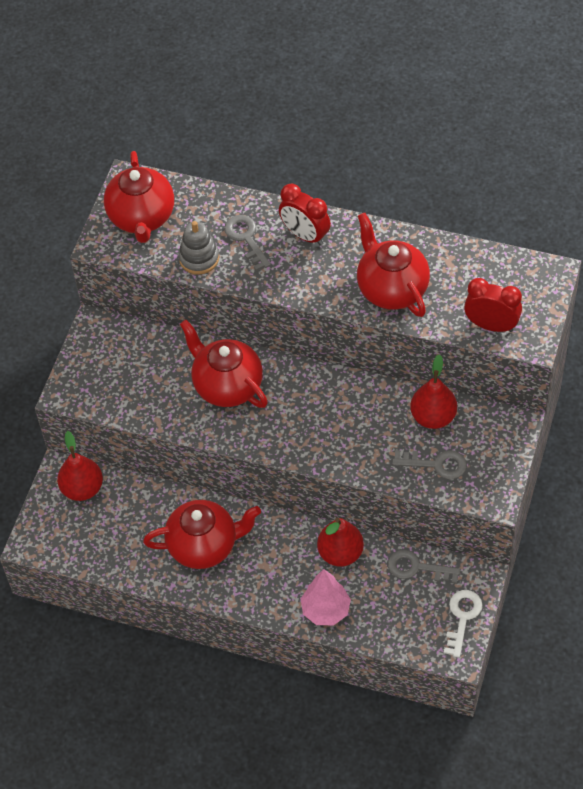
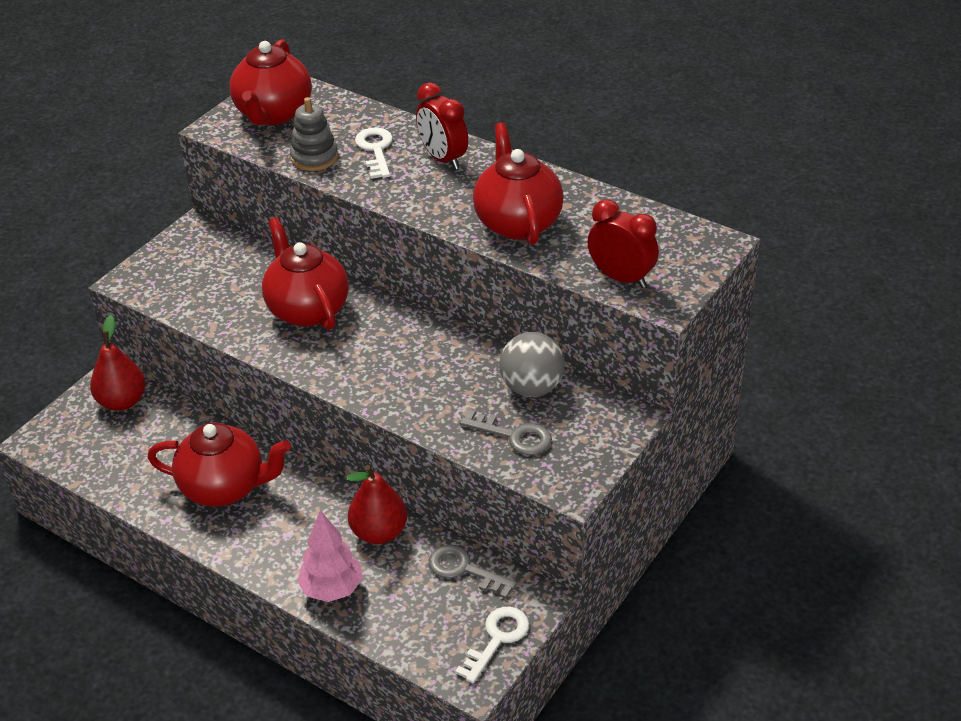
camera: 15 degrees right, 15 degrees down
(246, 238) = (375, 150): grey key -> white key
(433, 417) = (532, 388): red pear -> grey ball

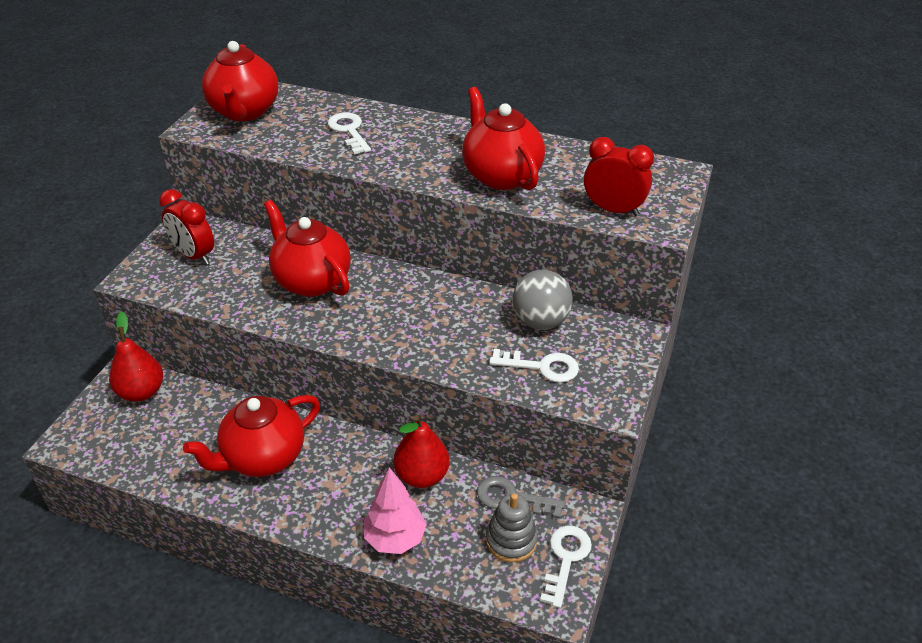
camera: 15 degrees left, 0 degrees up
(225, 487) = (263, 457): red teapot -> red teapot turned 150 degrees clockwise
(314, 157) = (295, 143): grey stacking toy -> grey stacking toy (511, 540)
(443, 159) = (412, 131): red clock -> red clock (194, 256)
(514, 436) = (542, 367): grey key -> white key

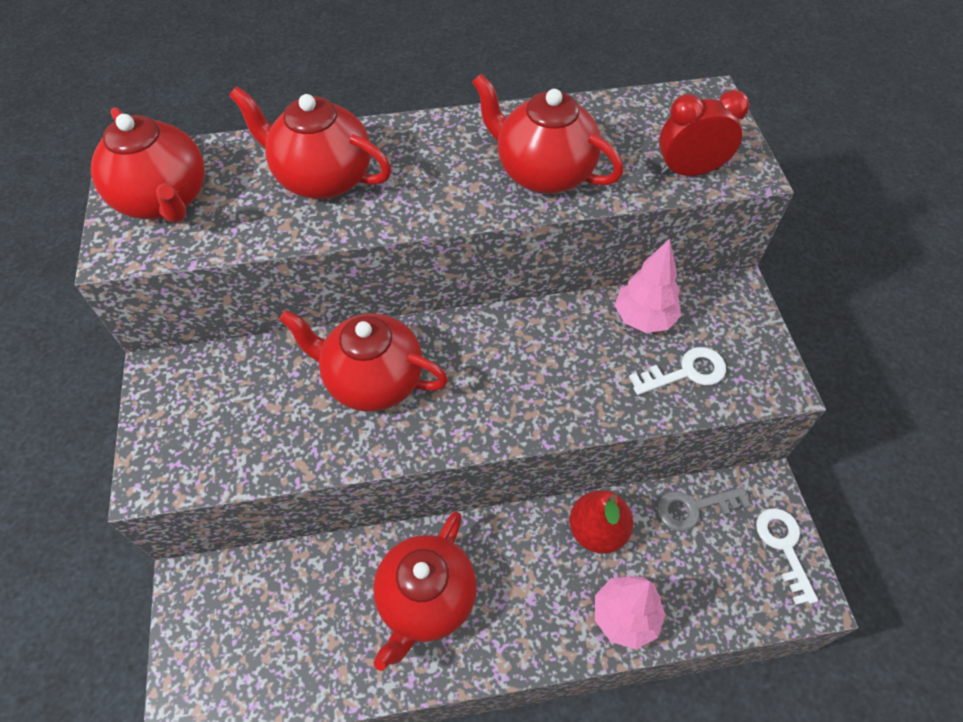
camera: 30 degrees left, 15 degrees up
(141, 392) = (226, 594): red pear -> none
(194, 256) = (204, 411): red clock -> none
(349, 131) = (322, 178): white key -> red teapot
(511, 540) = (726, 555): grey stacking toy -> none
(540, 321) = (643, 318): grey ball -> pink tree

